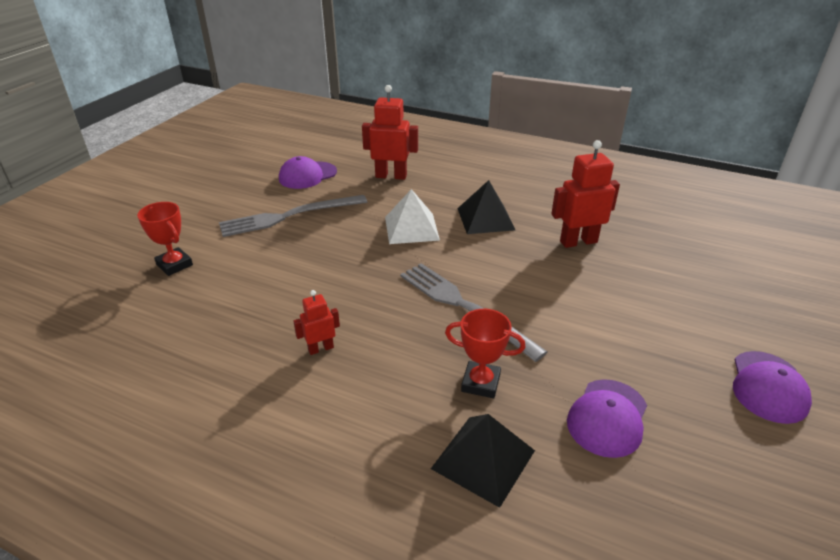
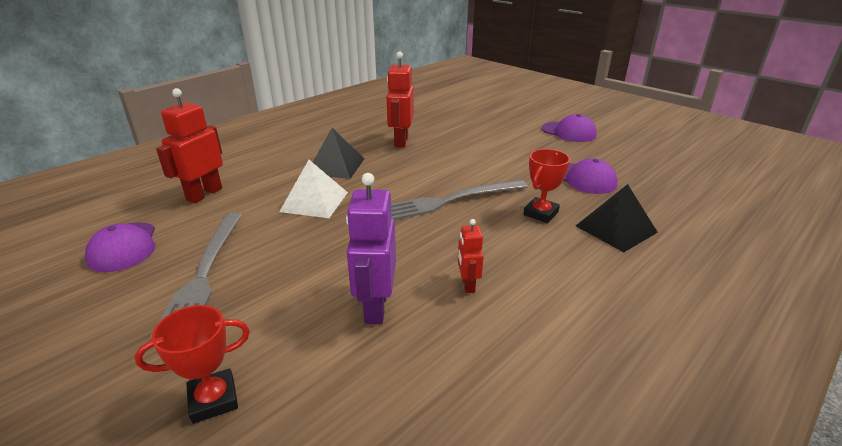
camera: 70 degrees left, 5 degrees down
(275, 303) = (375, 307): none -> purple robot

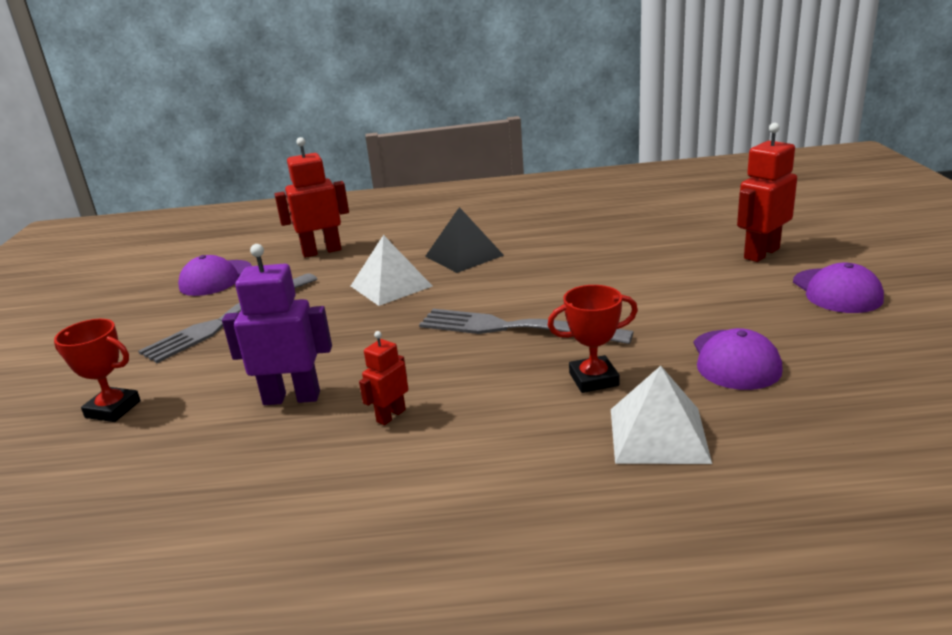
camera: 45 degrees right, 5 degrees down
(375, 307) = (292, 398): purple robot -> purple robot turned 45 degrees clockwise
(401, 141) = (574, 246): red robot -> red robot (761, 253)
(615, 229) = (658, 434): black pyramid -> white pyramid

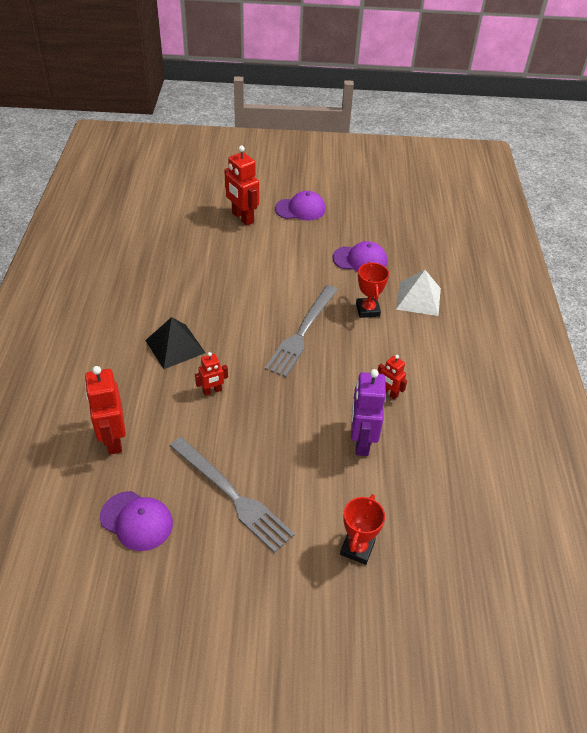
camera: 90 degrees left, 20 degrees up
(391, 286) = (212, 391): white pyramid -> red robot

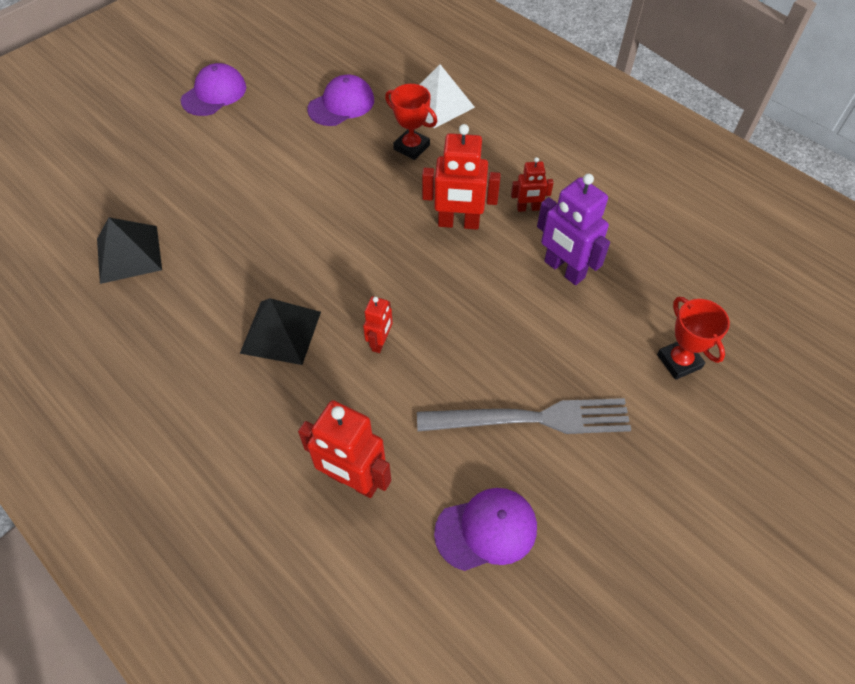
camera: 45 degrees left, 10 degrees up
(160, 257) = (129, 254): none -> black pyramid
(242, 218) = (163, 145): red robot -> red robot (458, 223)
(302, 332) = (384, 215): grey fork -> none

